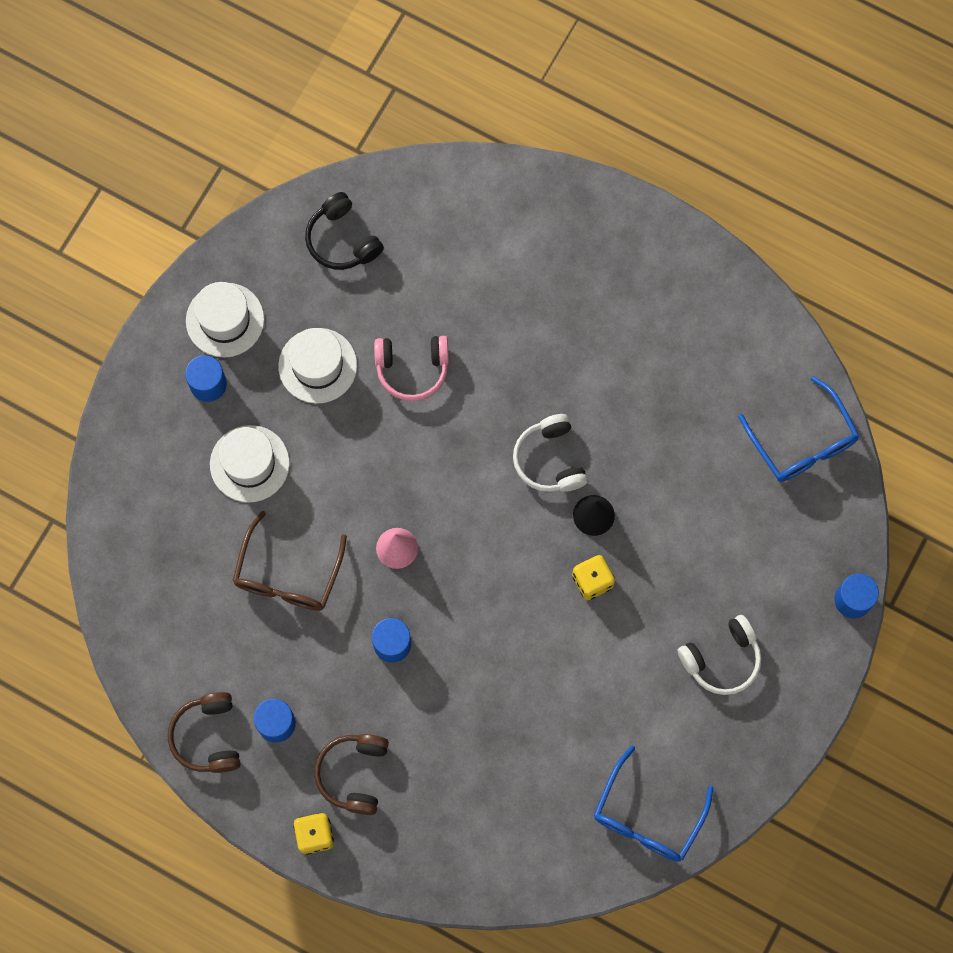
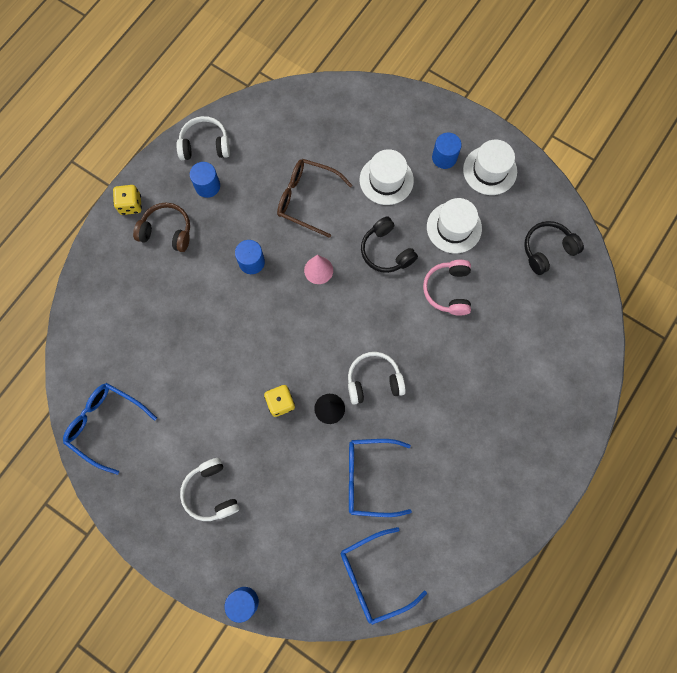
camera: 95 degrees right, 0 degrees up
(208, 736) = (205, 145): brown headphones -> white headphones
(360, 456) = (386, 251): none -> black headphones
(679, 455) = (370, 478): none -> blue glasses

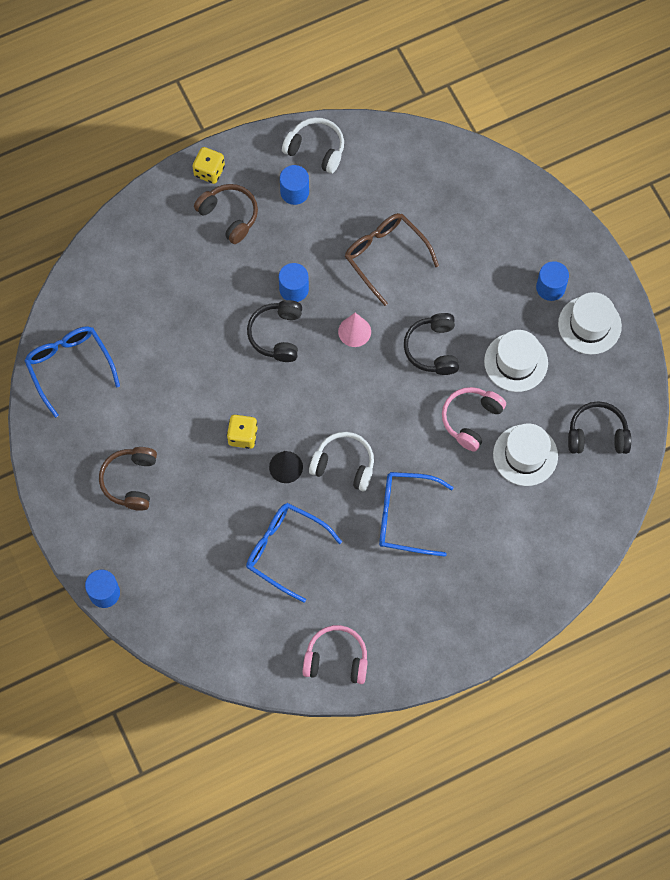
camera: 30 degrees right, 5 degrees down
(211, 492) = (131, 481): white headphones -> brown headphones
(260, 305) = (277, 335): none -> black headphones
(374, 577) = (236, 639): blue glasses -> blue glasses (406, 516)
(386, 180) = (477, 279): white hat -> white hat (525, 455)
(463, 545) = (336, 659): none -> pink headphones

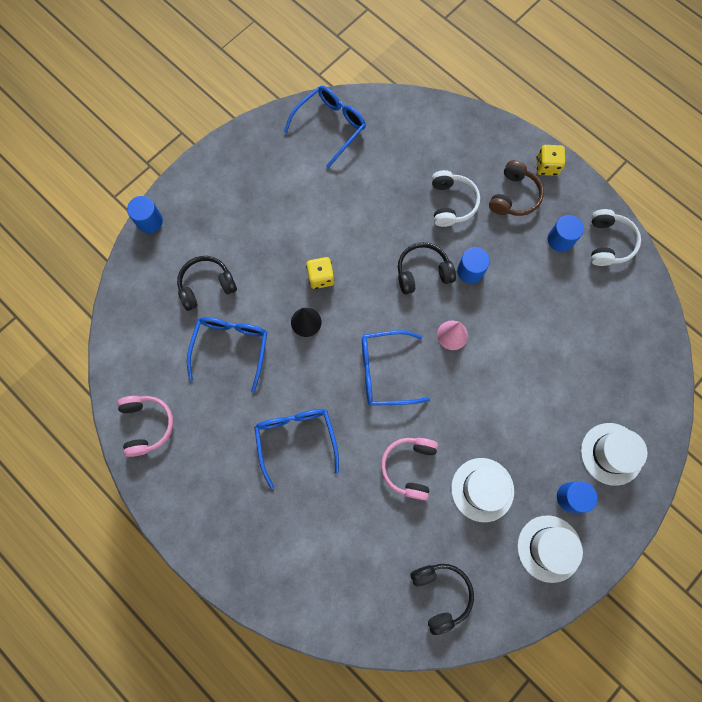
camera: 70 degrees right, 5 degrees up
(131, 481) = (250, 206): brown headphones -> none
(344, 465) = (325, 369): white headphones -> white headphones (451, 203)
(368, 407) = (386, 371): none -> blue glasses
(386, 257) = (534, 337): brown glasses -> none
(433, 349) = (464, 409): black headphones -> black headphones (206, 286)
(471, 420) = (409, 467): pink headphones -> pink headphones turned 90 degrees counterclockwise
(525, 455) = (394, 530): white hat -> white hat (611, 453)

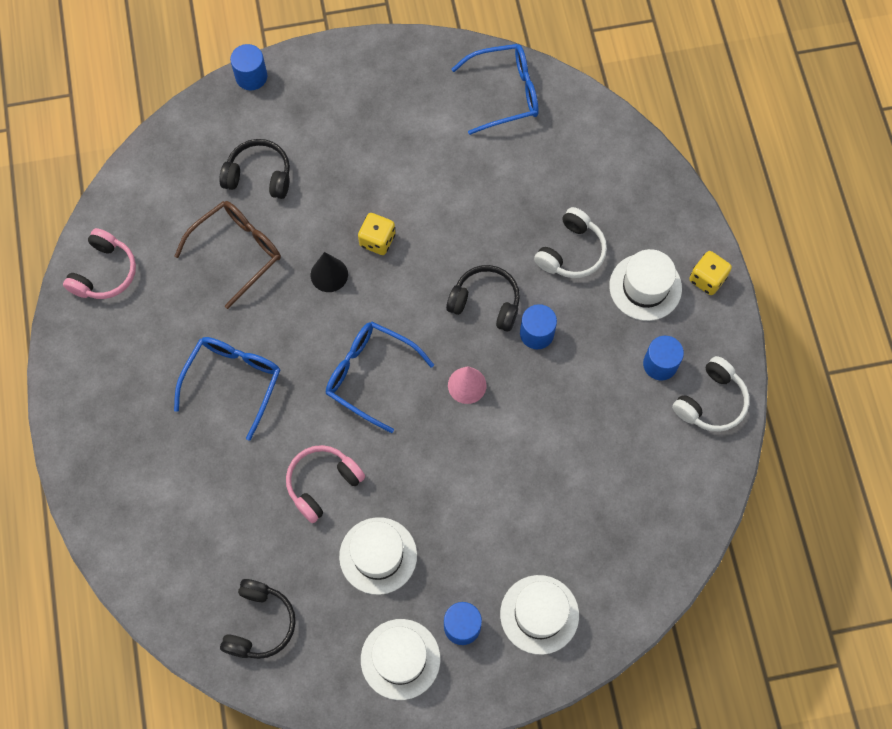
camera: 35 degrees right, 5 degrees down
(231, 349) = (236, 252): blue glasses -> brown glasses
(514, 196) = (645, 287): brown headphones -> white hat

